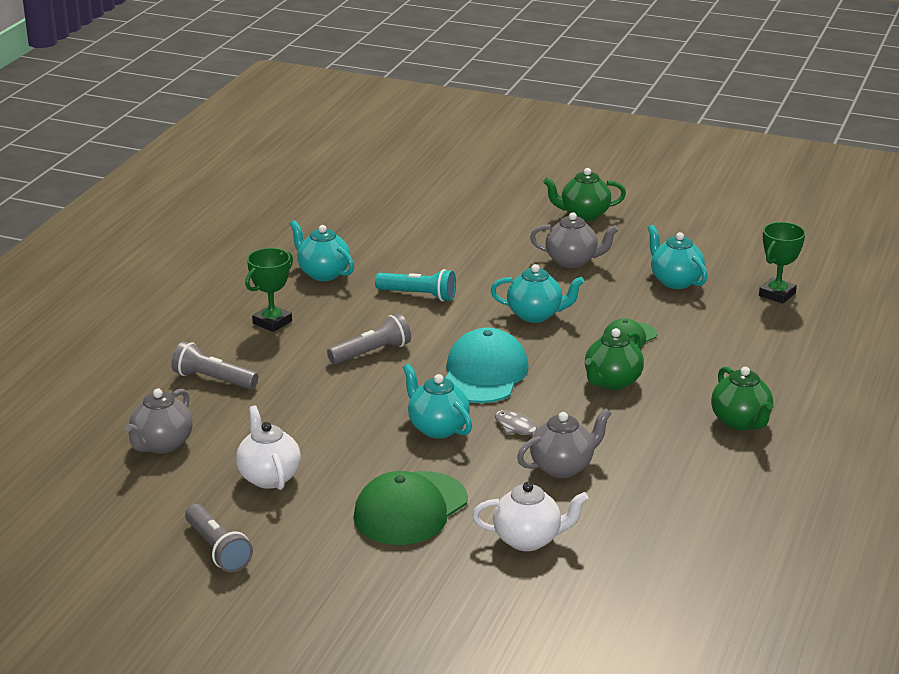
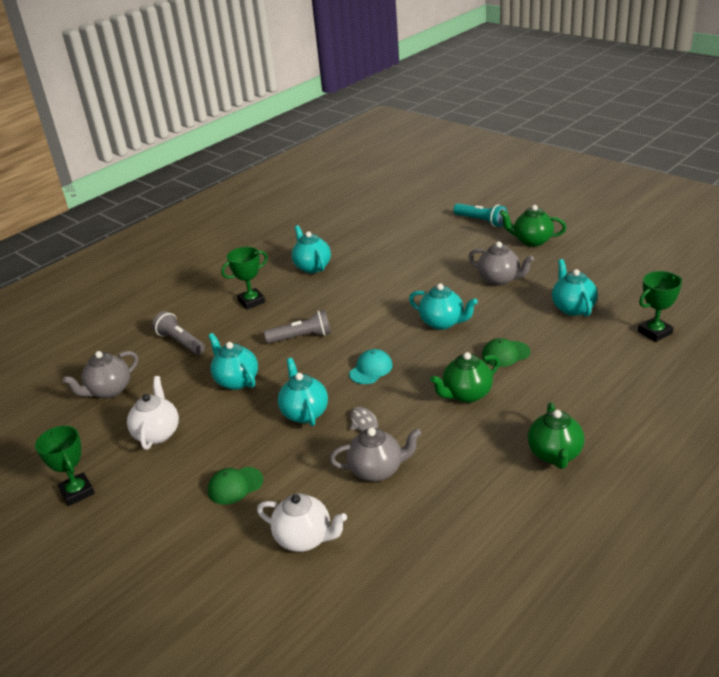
camera: 25 degrees right, 5 degrees up
(217, 549) = (77, 492): grey flashlight -> green trophy
(325, 409) = (236, 381): none -> turquoise teapot
(410, 509) = (235, 486): green cap -> green cap, size x0.55
(418, 295) = (366, 293): turquoise flashlight -> turquoise flashlight (481, 221)
(484, 374) = (371, 369): turquoise cap -> turquoise cap, size x0.55

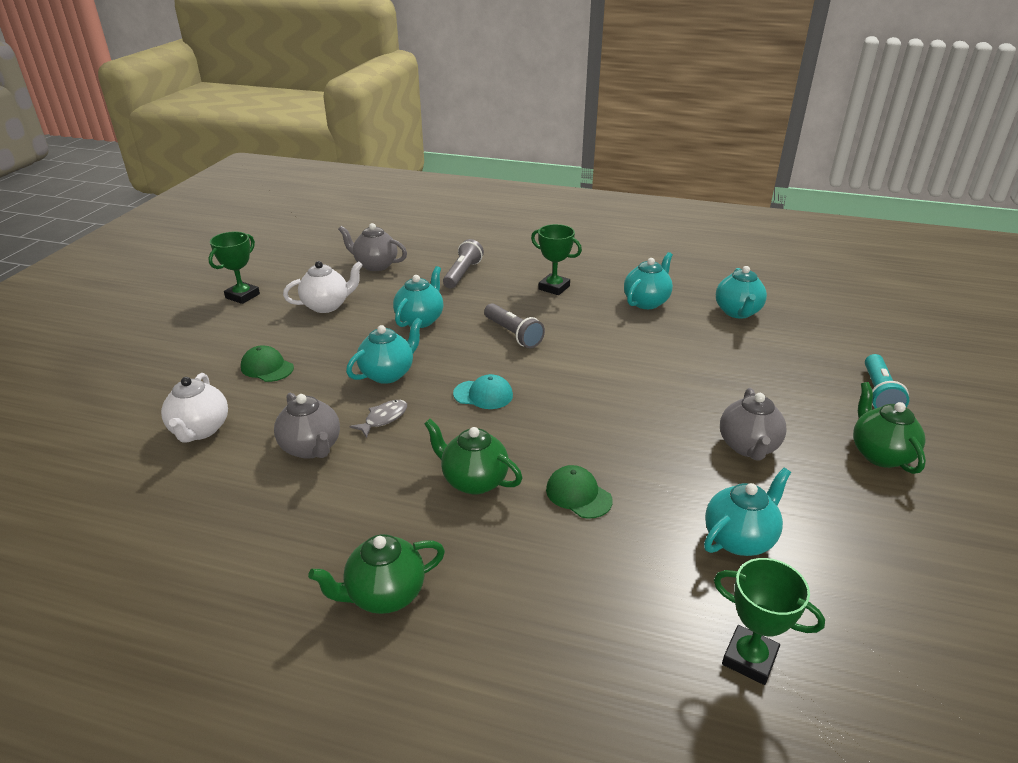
camera: 60 degrees right, 0 degrees up
(442, 323) = (609, 423): turquoise teapot -> turquoise teapot (737, 312)

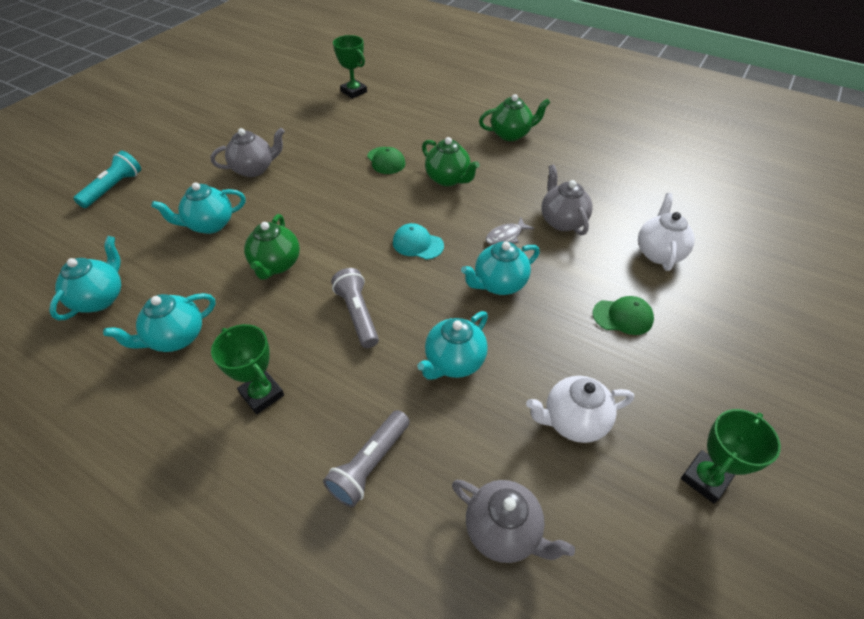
camera: 165 degrees left, 15 degrees up
(267, 367) = (623, 316): green cap -> green cap turned 45 degrees counterclockwise
(739, 538) = (314, 127): turquoise teapot -> turquoise teapot (210, 225)
(748, 447) = (254, 169): grey teapot -> grey teapot turned 45 degrees clockwise
(879, 454) = (179, 151): green teapot -> green teapot (276, 265)

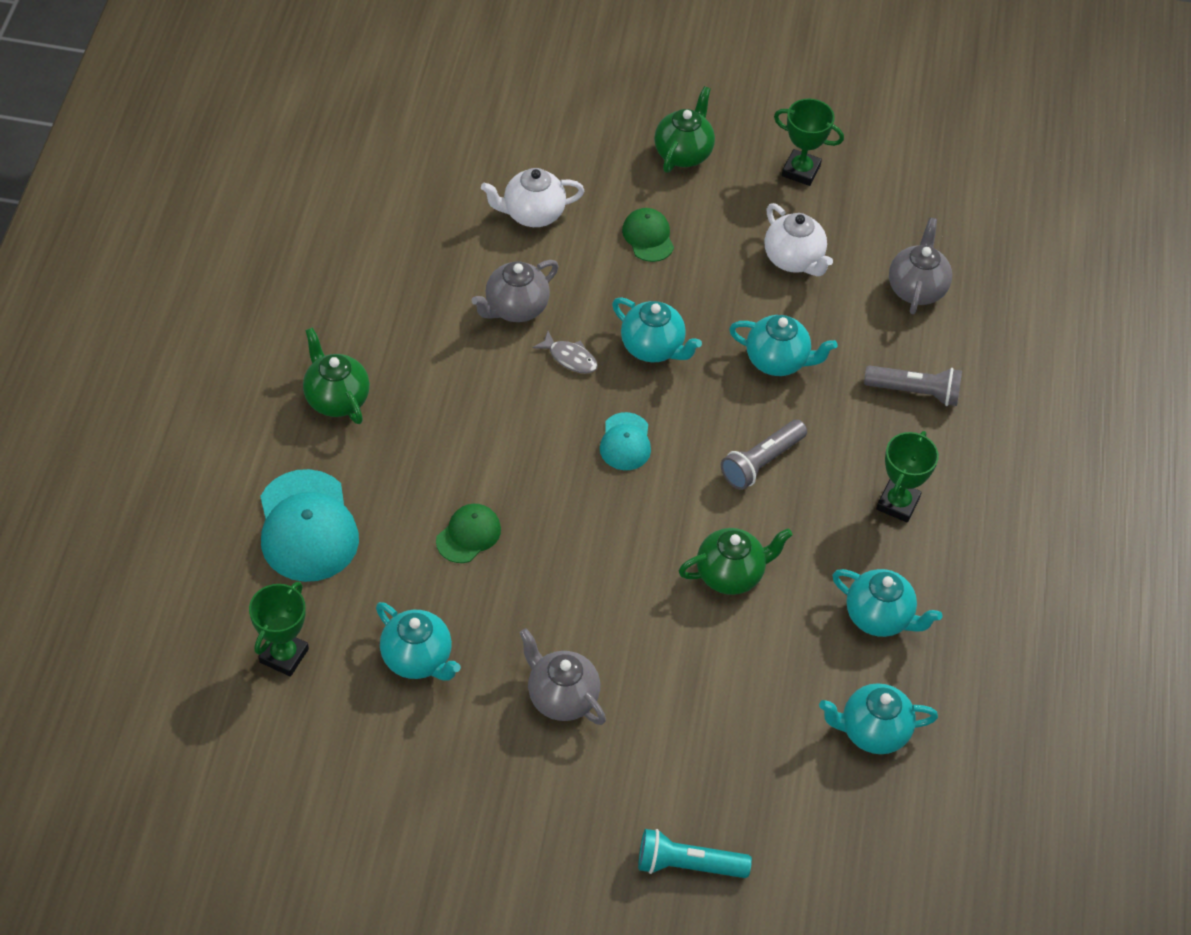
camera: 115 degrees left, 5 degrees up
(210, 225) = (700, 687): turquoise teapot -> turquoise teapot (418, 659)
(426, 110) = (307, 526): none -> turquoise cap
(448, 179) = (480, 446): green teapot -> green teapot (683, 153)

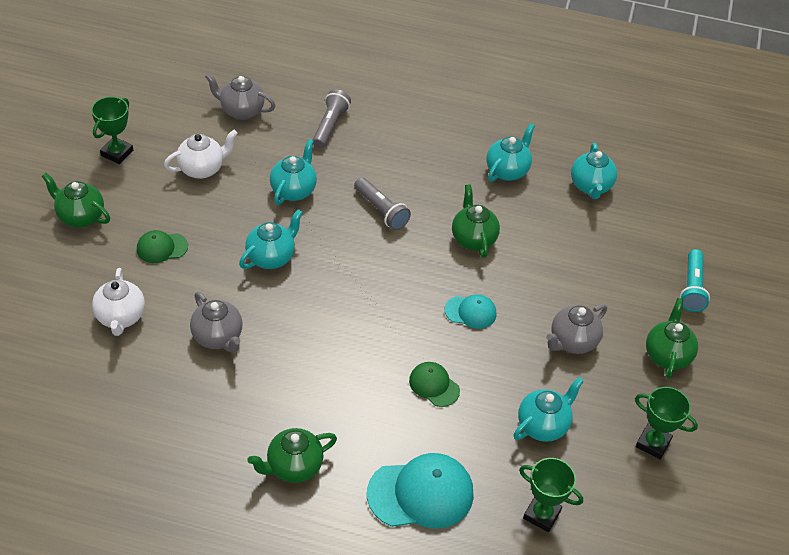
camera: 85 degrees left, 5 degrees down
(553, 820) = (667, 355): none -> green teapot
(570, 358) = (273, 307): grey fish -> none
(625, 442) = (356, 283): turquoise cap -> turquoise cap (470, 312)
(897, 503) = (420, 148): green trophy -> green trophy (653, 443)

